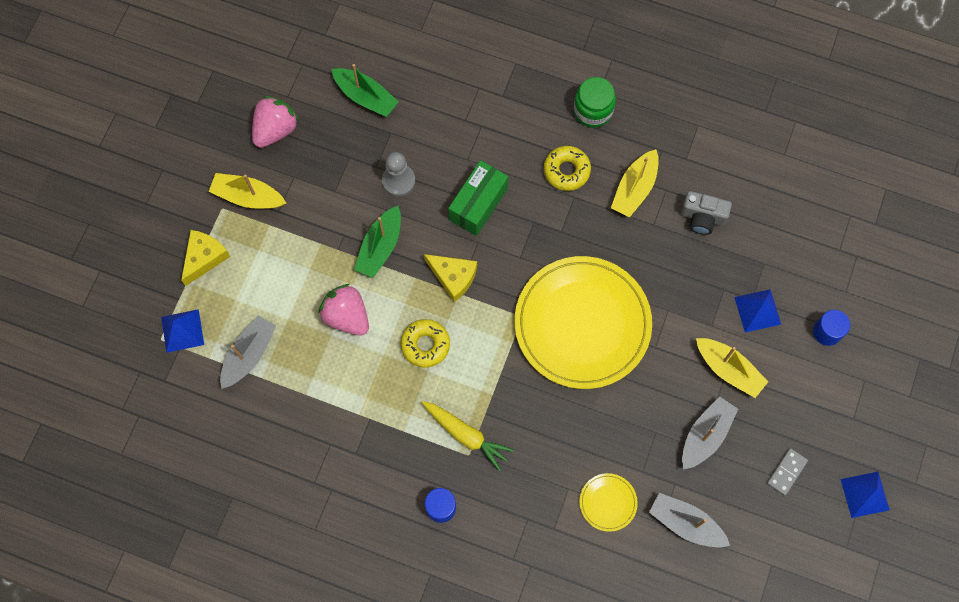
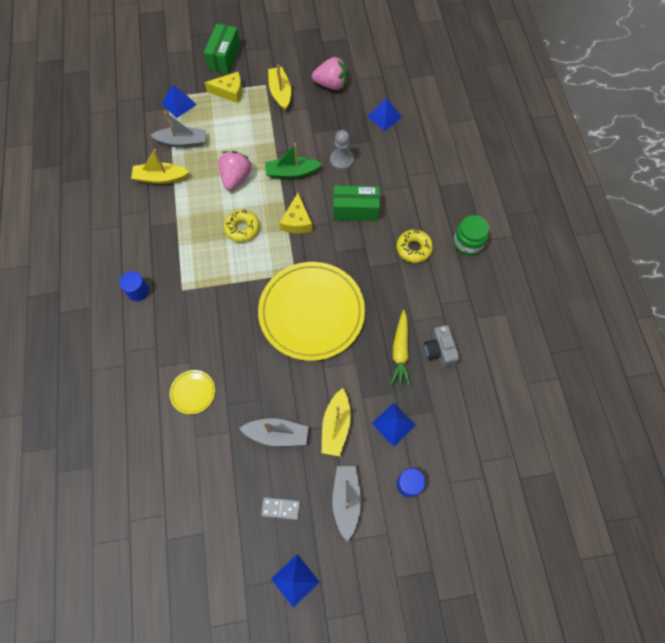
camera: 60 degrees right, 5 degrees down
(141, 236) = (224, 57): none -> green box
(366, 97) = (384, 117): green boat -> blue pyramid
(466, 435) = (194, 281): yellow carrot -> yellow carrot (400, 351)
(634, 189) = (430, 296): yellow boat -> yellow boat (160, 178)
(685, 523) = (204, 453): grey boat -> grey boat (346, 500)

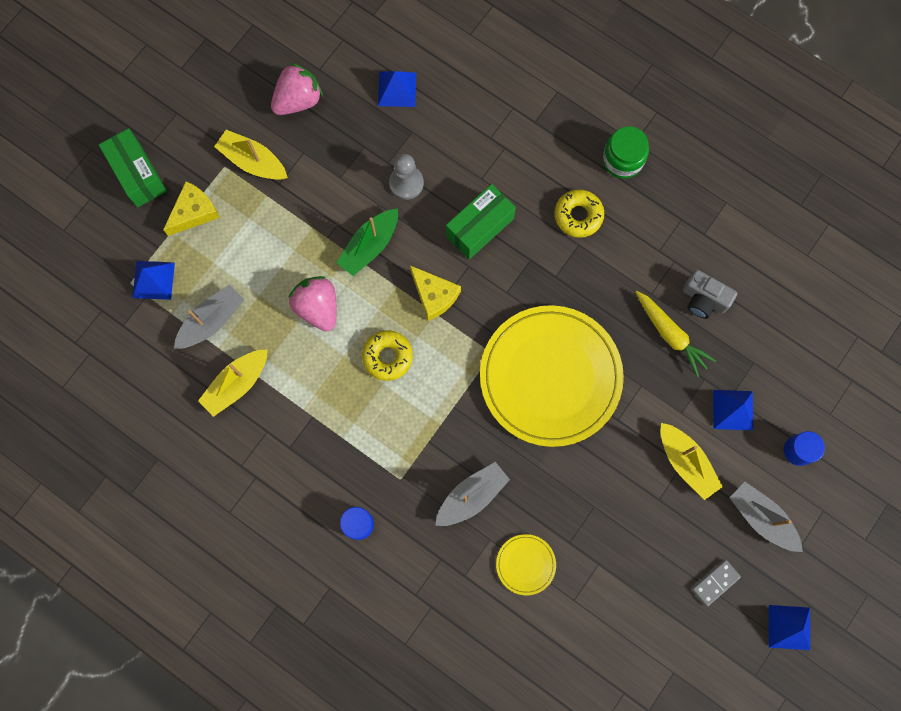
camera: 45 degrees left, 10 degrees up
(277, 434) = (643, 523): grey boat -> grey boat (472, 496)

